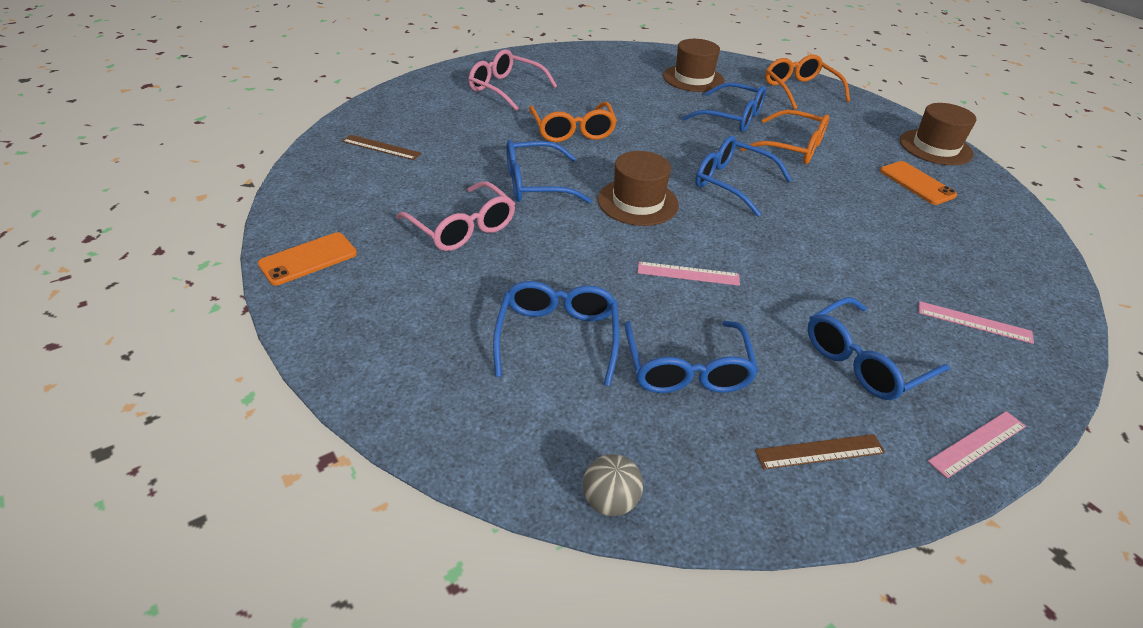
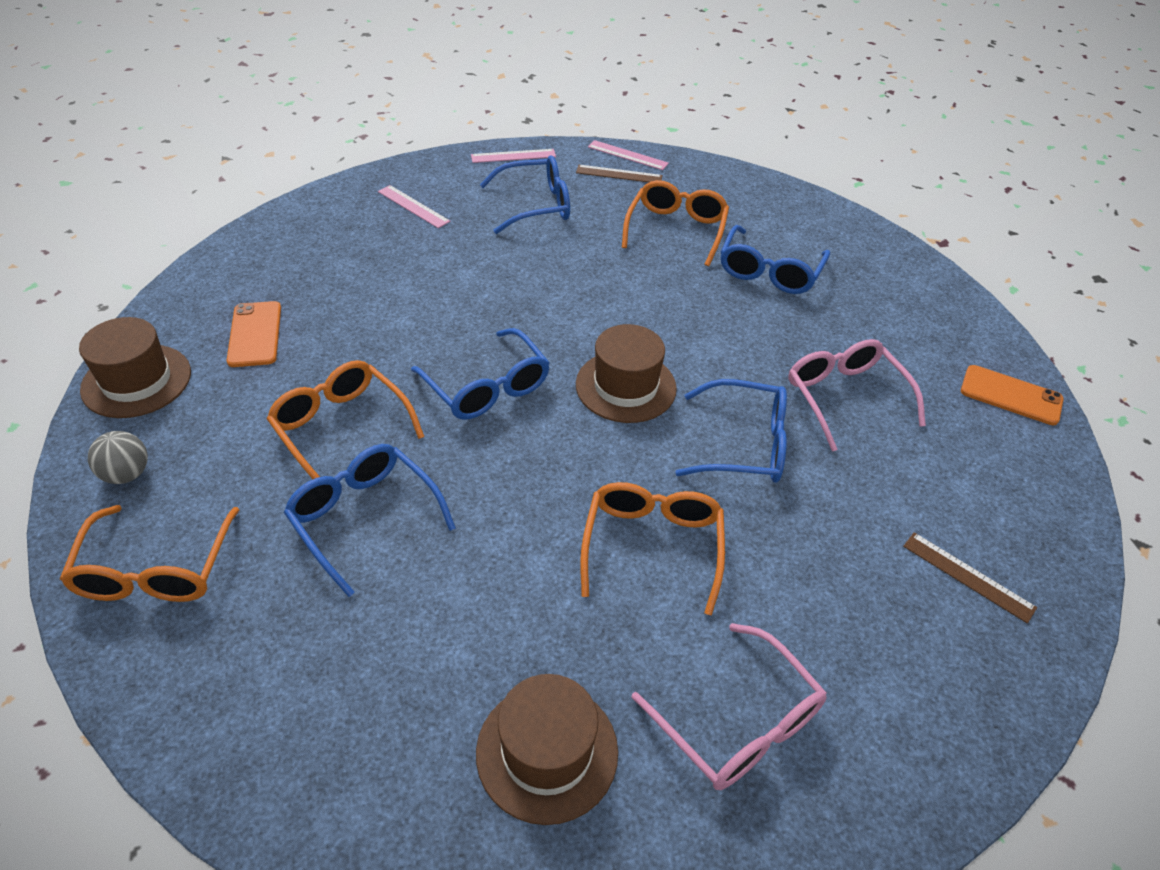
camera: 160 degrees left, 5 degrees up
(308, 259) = (1011, 395): orange phone -> orange phone turned 45 degrees clockwise
(610, 501) = (764, 184): grey ball -> grey ball (127, 474)
(687, 369) = (676, 230): blue glasses -> orange glasses
(688, 274) = (624, 295): pink ruler -> pink ruler (627, 155)
(693, 78) = (324, 667): brown hat -> brown hat (547, 751)

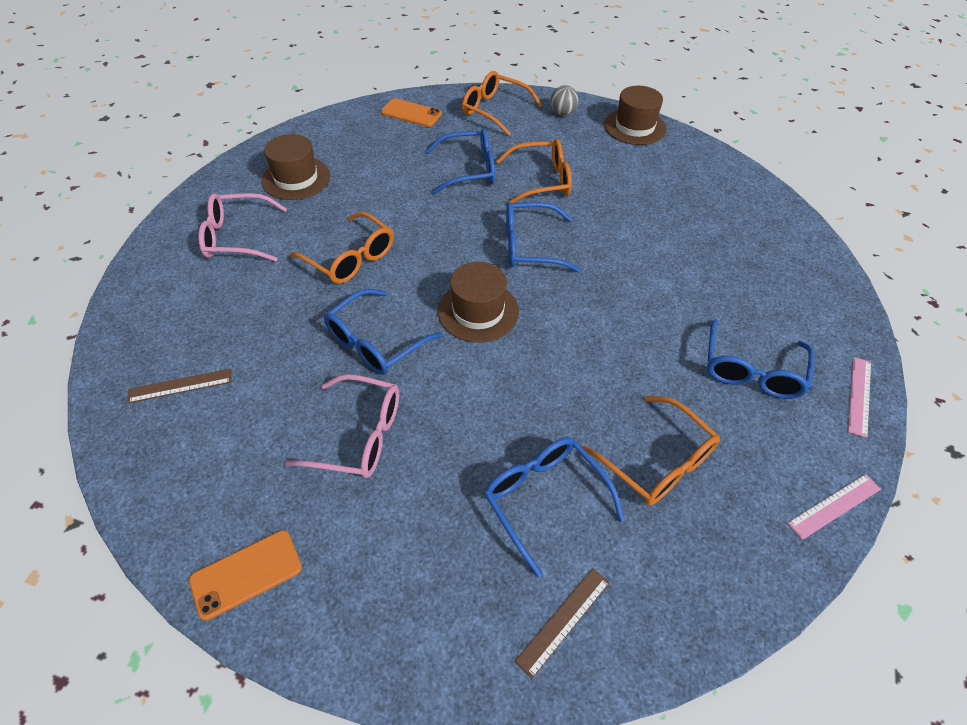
camera: 125 degrees right, 5 degrees up
(255, 334) = (651, 172): orange phone -> orange phone (411, 113)
(413, 206) = (782, 289): pink ruler -> none
(619, 174) = (790, 472): brown ruler -> brown ruler (563, 620)

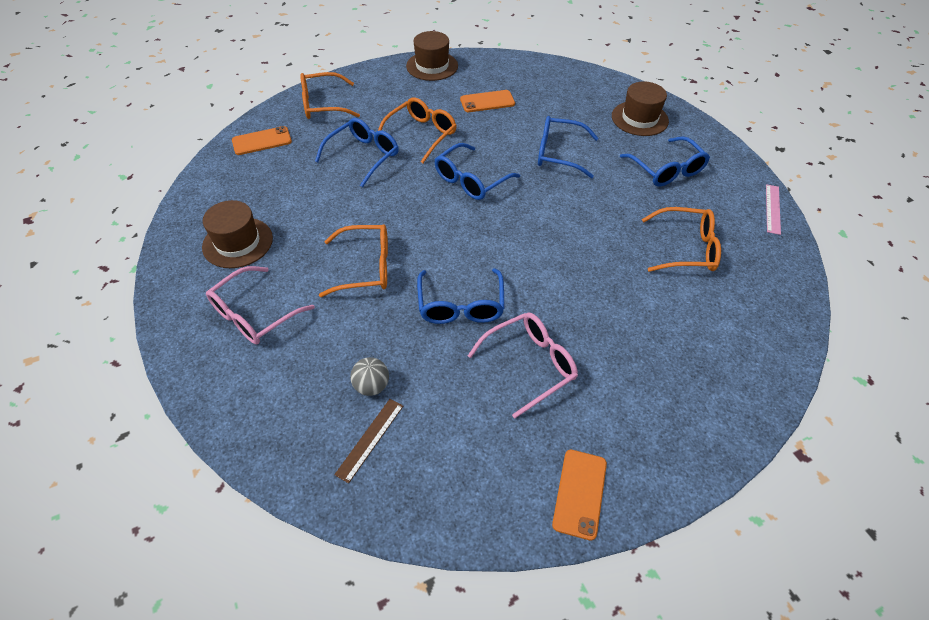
camera: 45 degrees left, 0 degrees up
(478, 311) = (495, 240): brown hat -> brown hat (639, 118)
(544, 499) = (664, 311): blue glasses -> blue glasses (558, 153)
(562, 113) = (374, 81): grey ball -> grey ball (371, 386)
(563, 620) = (746, 358): brown ruler -> none
(644, 187) = (487, 102): none -> orange phone
(859, 396) = (721, 149): pink ruler -> none

